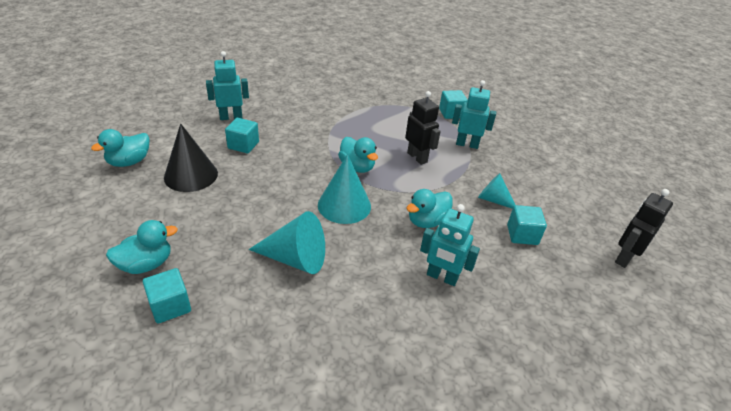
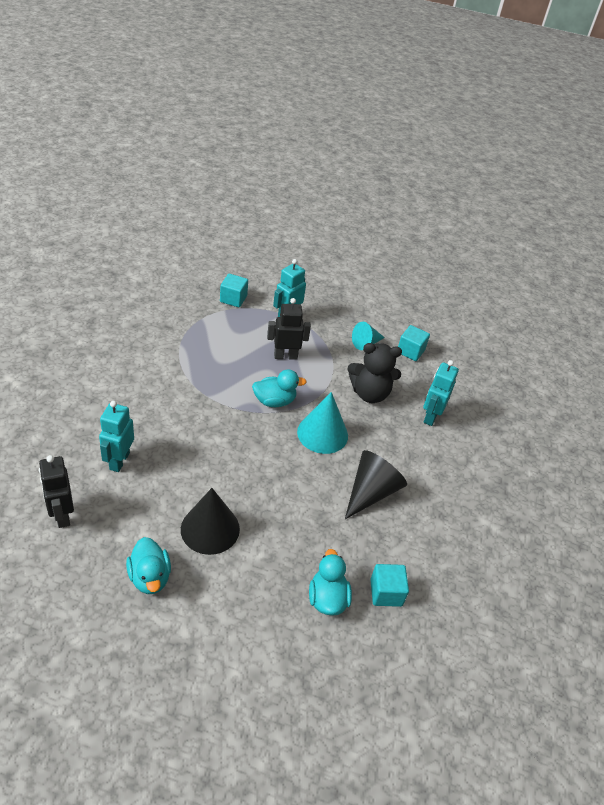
camera: 65 degrees left, 5 degrees up
(243, 145) = (183, 469): turquoise cube -> none
(295, 258) = (371, 492): turquoise cone -> black cone
(427, 221) = (369, 393): turquoise duck -> black teddy bear
(442, 277) = (430, 416): turquoise robot -> turquoise robot turned 150 degrees clockwise
(624, 258) = (455, 318): black robot -> black robot (62, 515)

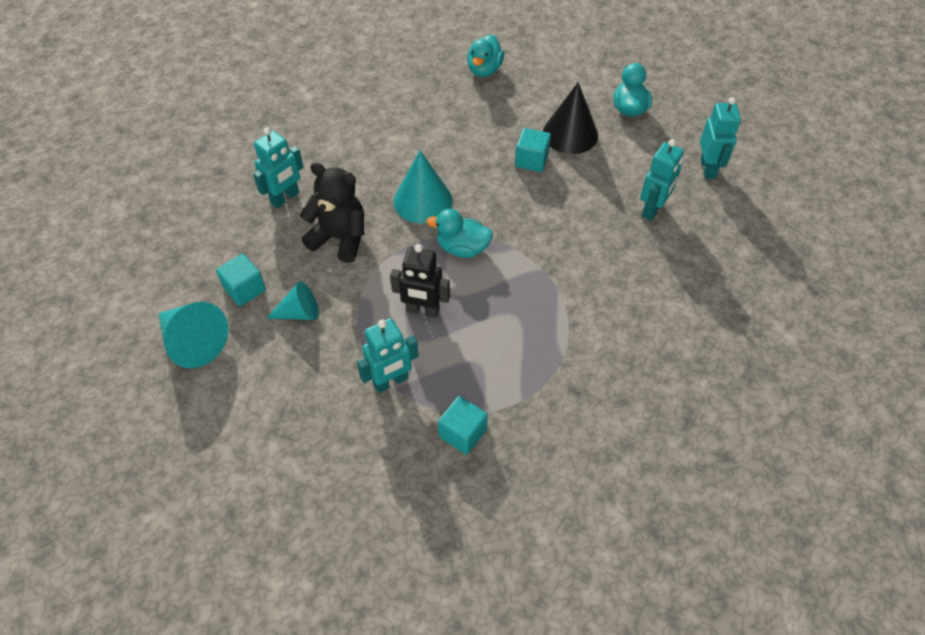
camera: 155 degrees left, 10 degrees up
(62, 515) = (708, 168): black robot -> turquoise robot
(371, 492) = (402, 136): black cone -> none
(386, 593) = (433, 65): turquoise cube -> turquoise cube (531, 160)
(418, 320) = (193, 342): none -> turquoise cone

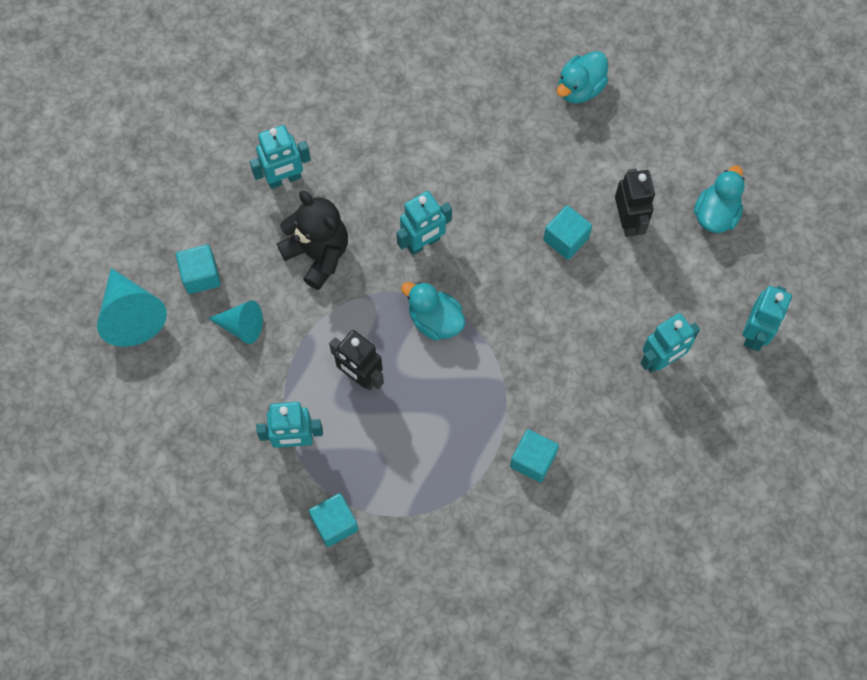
camera: 25 degrees right, 15 degrees up
(423, 200) = (423, 243): turquoise cone -> turquoise robot
(570, 134) = (628, 221): black cone -> black robot
(601, 315) = (533, 460): none -> turquoise cube

